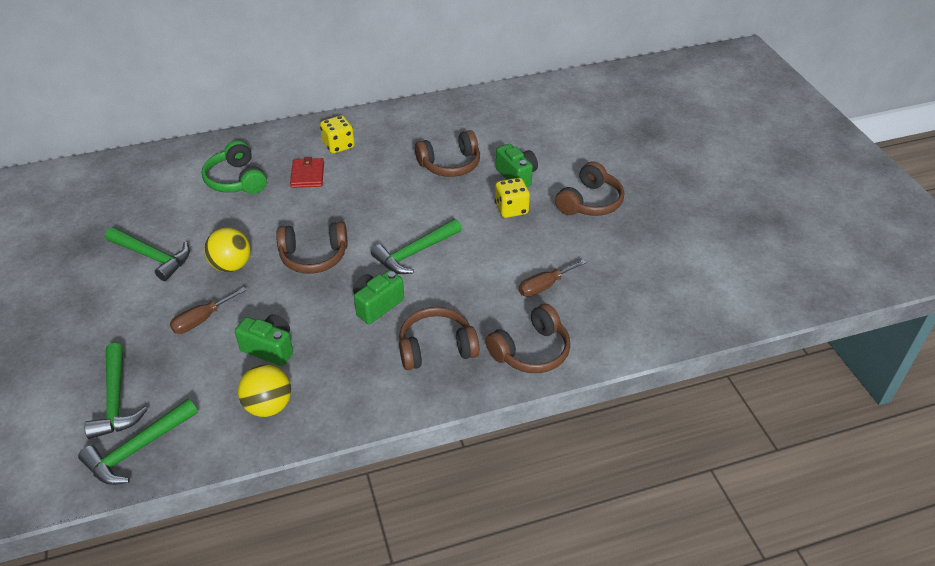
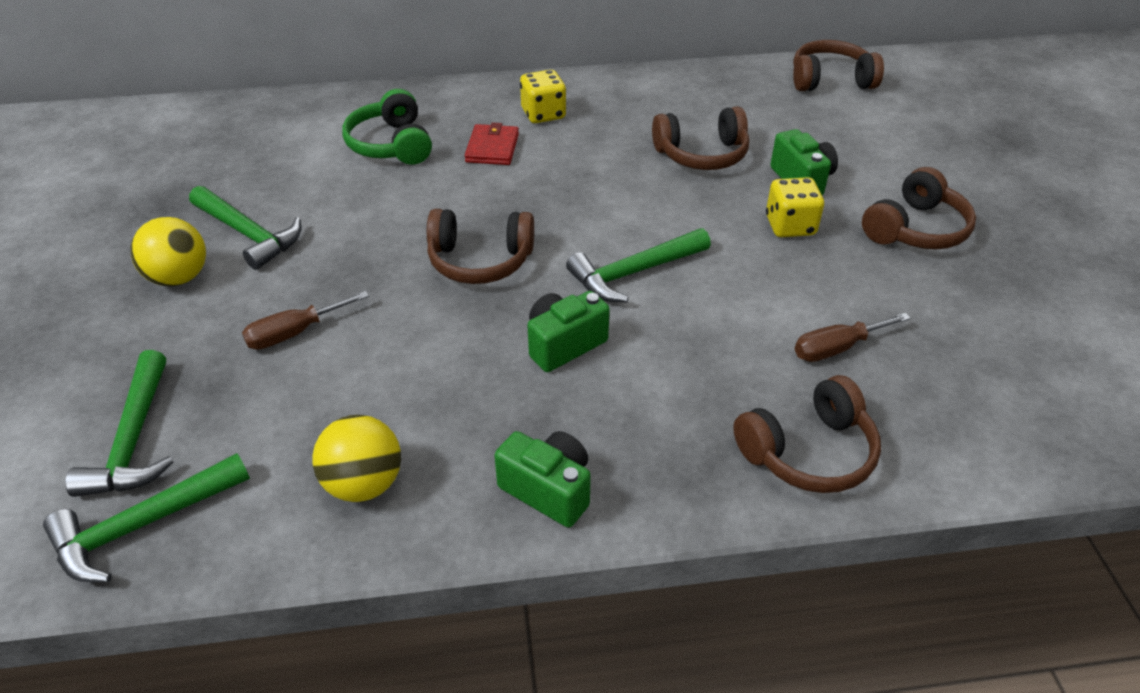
camera: 10 degrees right, 0 degrees up
(231, 265) = (357, 259): yellow ball -> yellow ball (179, 278)
(270, 348) = (386, 390): green camera -> green camera (548, 490)
(436, 348) = (650, 425): brown headphones -> brown headphones (830, 80)

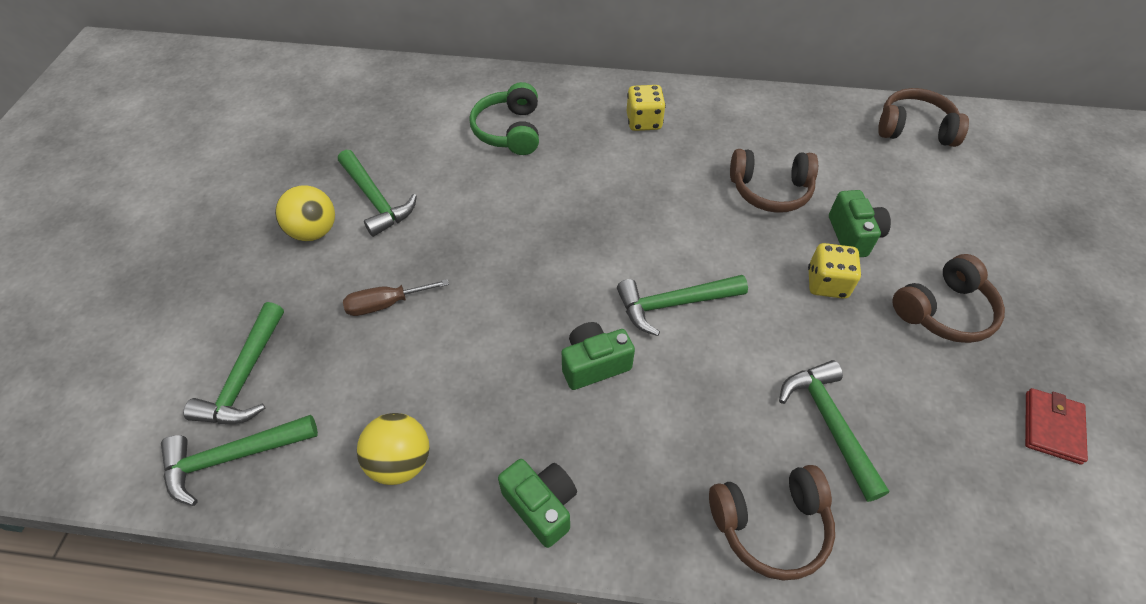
camera: 15 degrees right, 10 degrees up
(480, 261) = (549, 264): brown headphones -> none
(492, 148) = (591, 150): red wallet -> red wallet (1052, 427)
(836, 348) = (829, 423): brown screwdriver -> green hammer

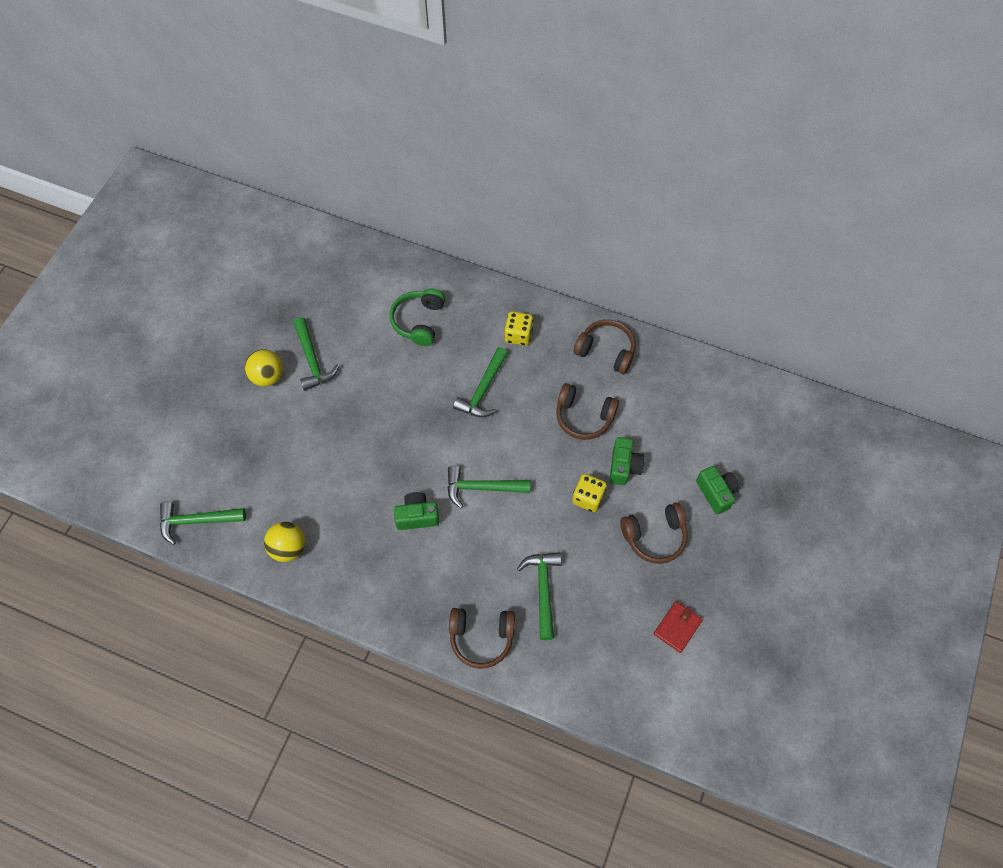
camera: 15 degrees right, 10 degrees up
(245, 377) = (210, 472): green hammer -> green hammer (483, 390)
(385, 304) = (302, 443): brown screwdriver -> none
(541, 505) = (359, 593): green camera -> green camera (716, 493)
(914, 129) = (717, 388): brown headphones -> brown headphones (606, 351)

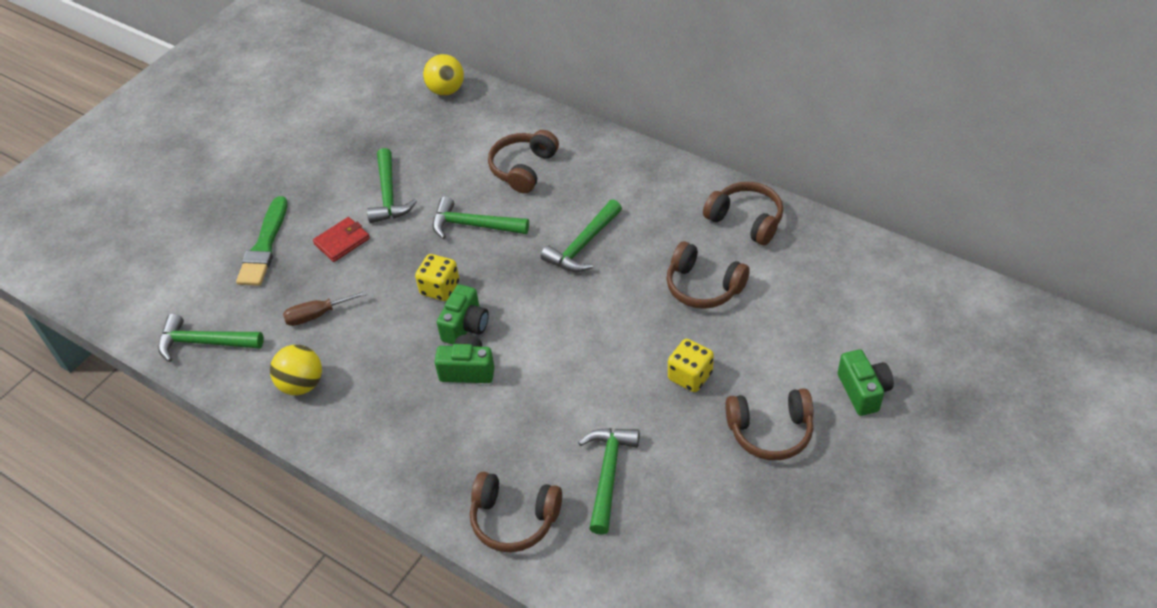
camera: 15 degrees right, 15 degrees down
(220, 423) = (264, 246): none -> green brush
(268, 376) = (333, 206): yellow ball -> yellow ball (446, 90)
(283, 483) = (317, 315): none -> brown screwdriver
(419, 321) = (523, 168): green headphones -> brown headphones
(481, 488) = (556, 349): green hammer -> green hammer (473, 225)
(518, 335) = (640, 193): yellow dice -> yellow dice (440, 288)
(624, 467) = (744, 347): green camera -> green camera (465, 326)
(677, 627) = (782, 545): red wallet -> red wallet (342, 241)

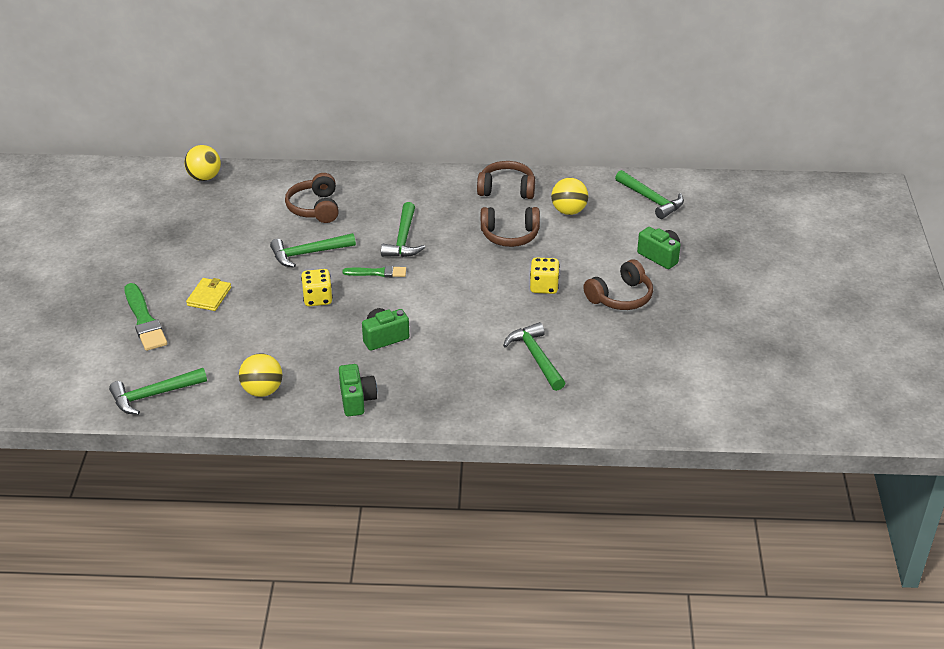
camera: 35 degrees left, 10 degrees down
(317, 315) = (233, 347): brown screwdriver -> none
(342, 241) = (209, 296): red wallet -> yellow wallet
(389, 195) = (220, 256): green hammer -> green hammer (651, 200)
(465, 326) = (359, 314): green camera -> green camera (357, 400)
(514, 519) = (494, 404): brown headphones -> none
(524, 279) = (377, 273): none -> green brush
(797, 279) = (569, 211): none -> yellow ball

